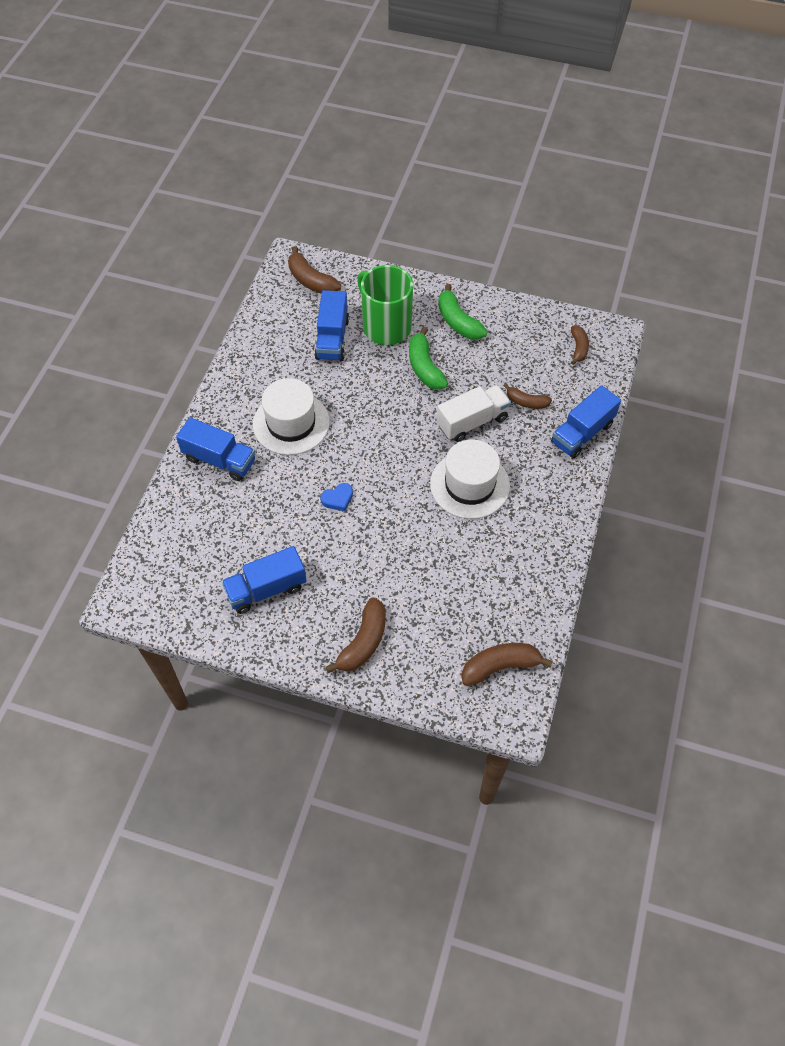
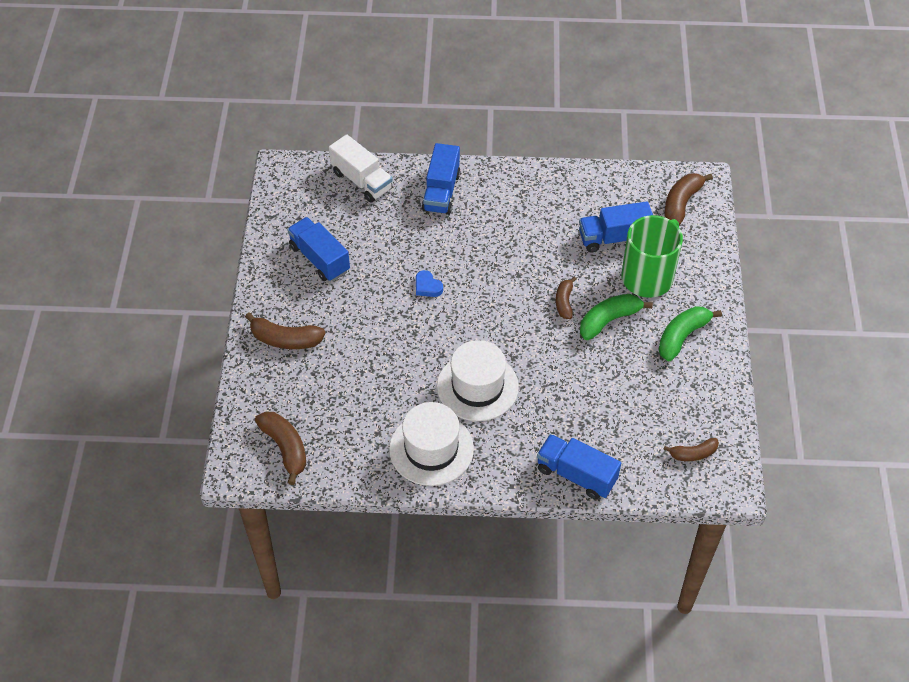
camera: 75 degrees right, 5 degrees down
(291, 423) = (500, 232): white hat -> white hat (431, 449)
(472, 422) = (555, 374): white truck -> white truck (361, 181)
(526, 402) = (598, 417): brown banana -> brown banana (564, 302)

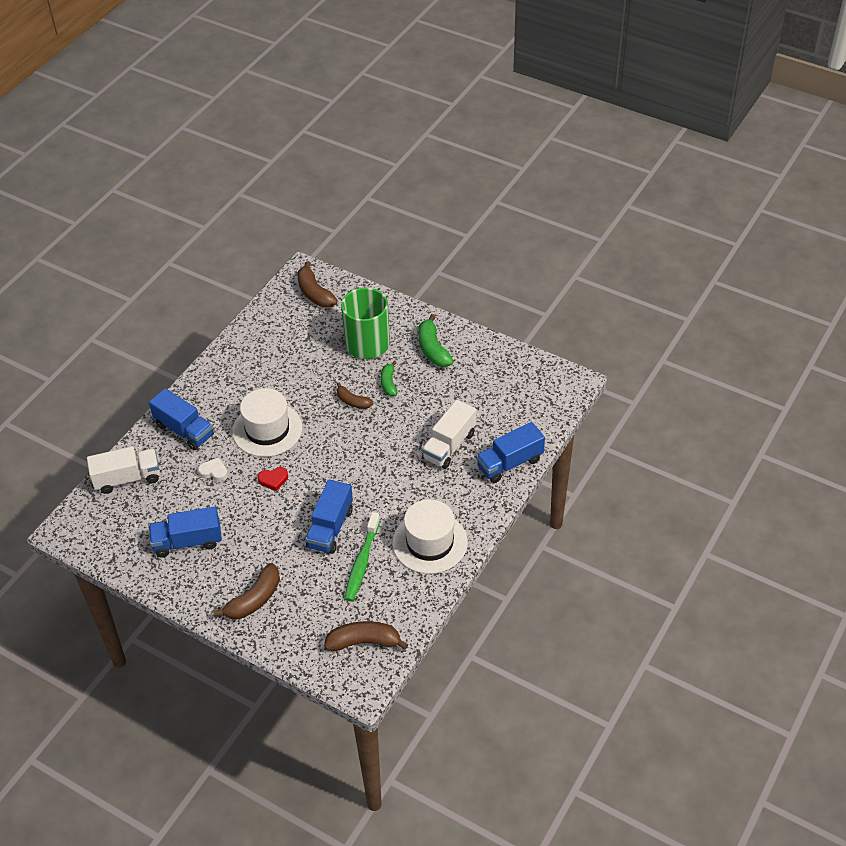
camera: 60 degrees left, 5 degrees down
(374, 403) = (362, 562): none -> green toothbrush
(408, 238) = (214, 472): none -> white heart
(427, 286) = (273, 480): blue heart -> red heart
(477, 386) = (392, 489): white hat -> white hat (267, 429)
(563, 410) = (449, 446): none -> white truck
(609, 320) = (389, 383): green banana -> green banana, size x0.63
(614, 238) = (316, 345): blue truck -> blue truck (330, 528)
(693, 453) = (534, 389): brown banana -> none

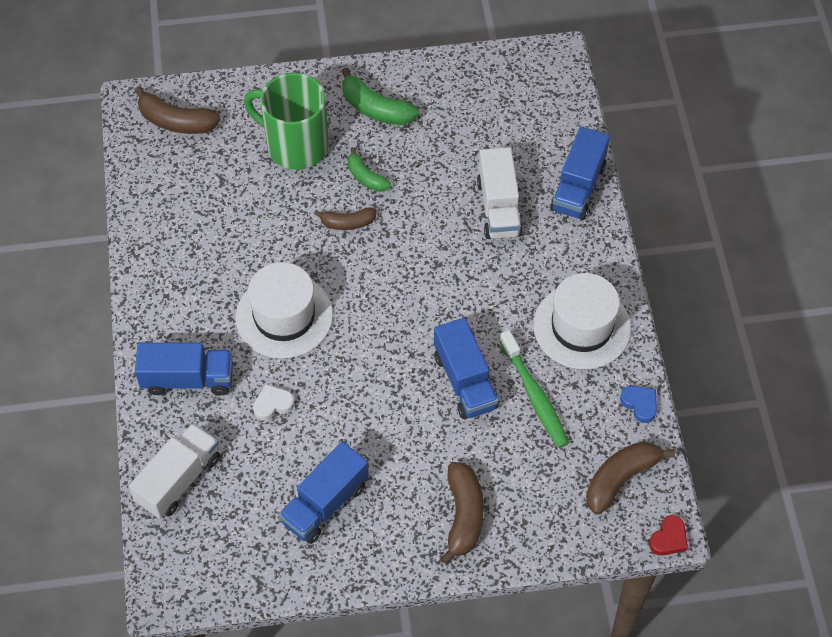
camera: 40 degrees left, 10 degrees up
(273, 480) = (349, 369): red heart -> red heart (668, 538)
(419, 608) = (640, 404): none -> blue heart

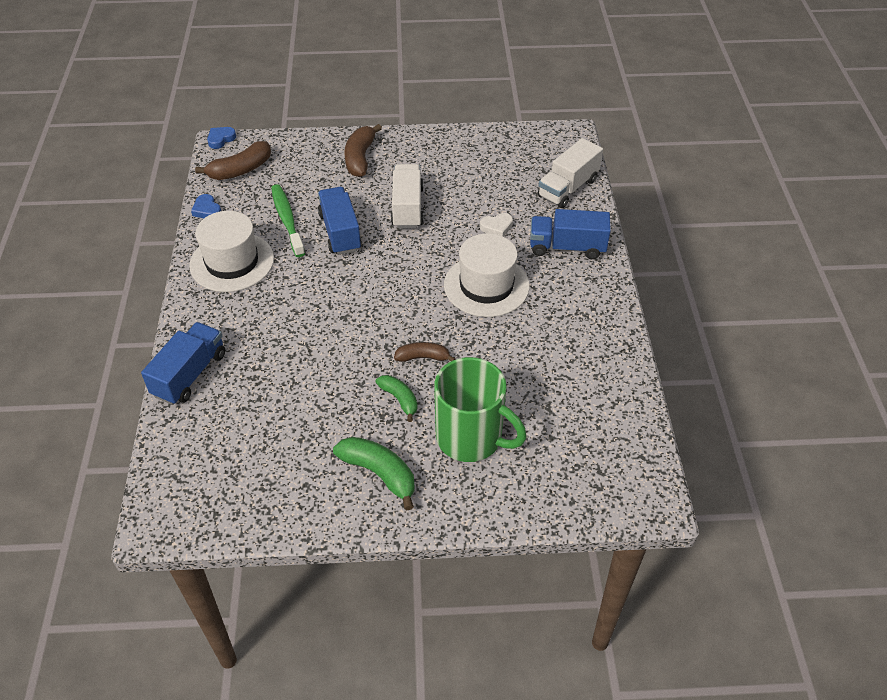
camera: 175 degrees left, 10 degrees down
(176, 121) = (603, 475): brown banana -> none
(325, 503) = (459, 169): blue truck -> none
(498, 208) = (274, 361): white truck -> white truck (407, 207)
(668, 538) = (221, 139): red heart -> blue heart

